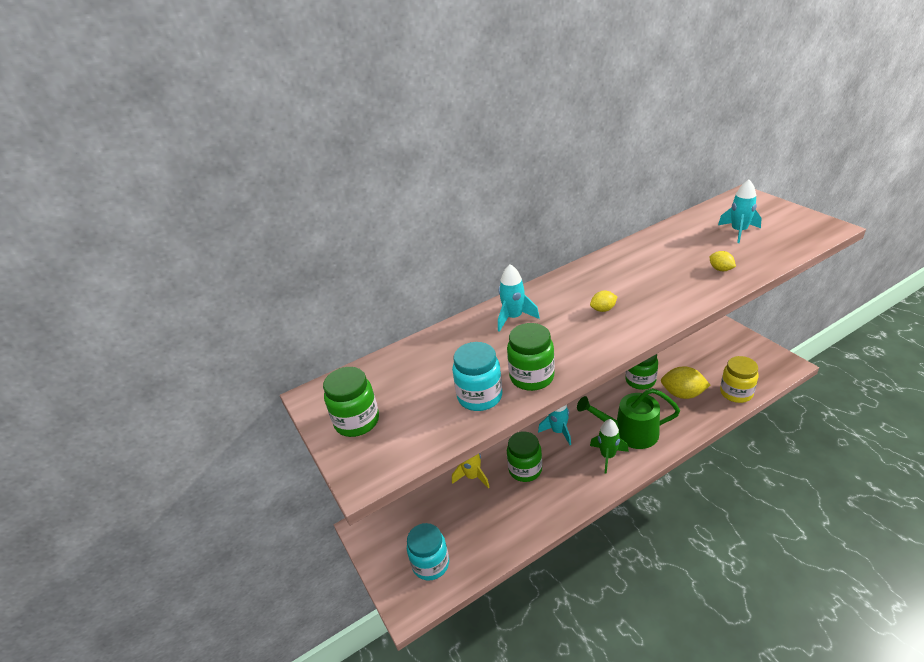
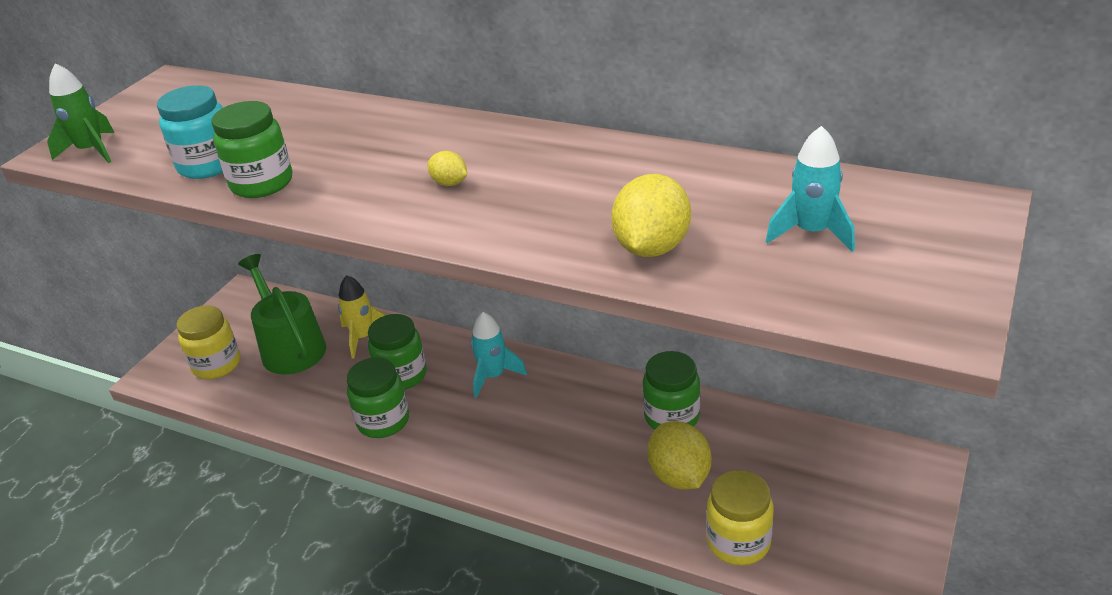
camera: 55 degrees right, 0 degrees up
(357, 421) = (136, 116): green jar -> green jar (383, 421)
(431, 564) = (217, 365): turquoise jar -> yellow jar
(514, 318) = (384, 130): turquoise rocket -> none
(607, 456) = (478, 441): green rocket -> green rocket (92, 151)
(630, 432) = (542, 447): green watering can -> green watering can (290, 347)
(720, 269) = (651, 247): yellow lemon -> yellow lemon, size x1.97

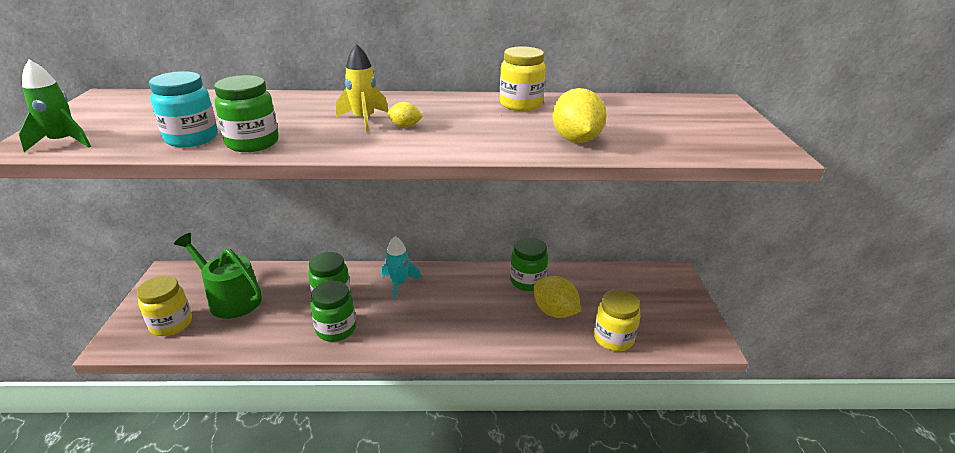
camera: 30 degrees left, 5 degrees down
(363, 337) = (287, 281): yellow rocket -> yellow rocket (364, 120)
(638, 164) = (521, 104): none -> yellow jar
(811, 233) = (656, 122): turquoise rocket -> none

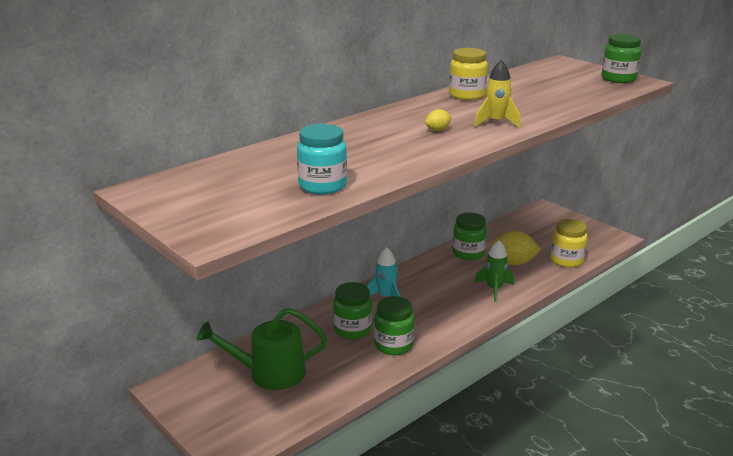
camera: 40 degrees left, 5 degrees down
(63, 142) = (231, 224): green rocket -> green rocket (494, 289)
(171, 324) = (254, 414): yellow jar -> none
(252, 143) = (374, 172): green jar -> green jar (618, 79)
(364, 120) = (400, 135): yellow rocket -> yellow rocket (496, 122)
(576, 140) = (546, 105): yellow lemon -> none

